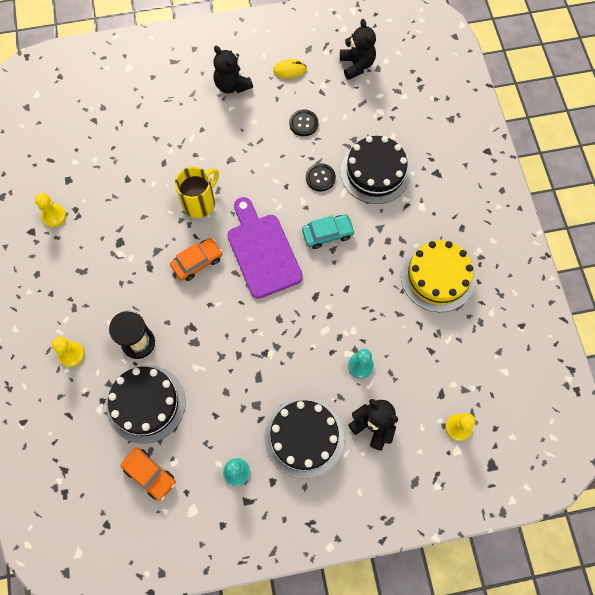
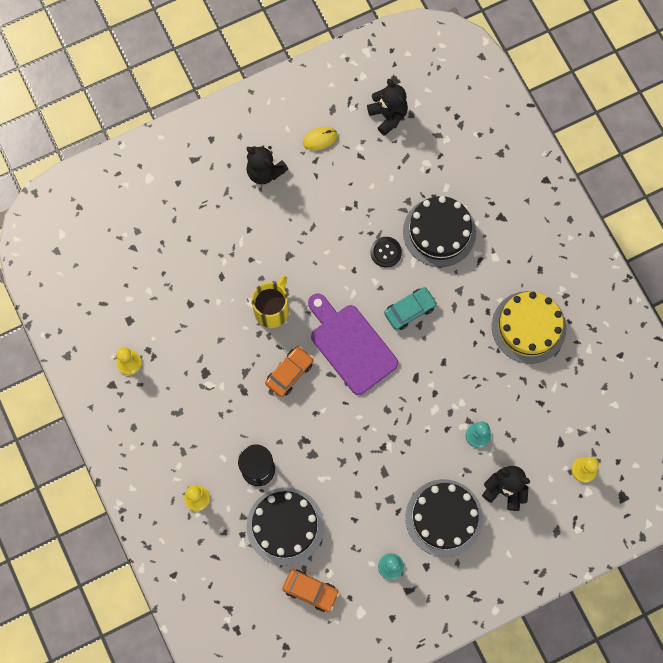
camera: 15 degrees left, 5 degrees up
(303, 123) = (352, 196): black button -> none

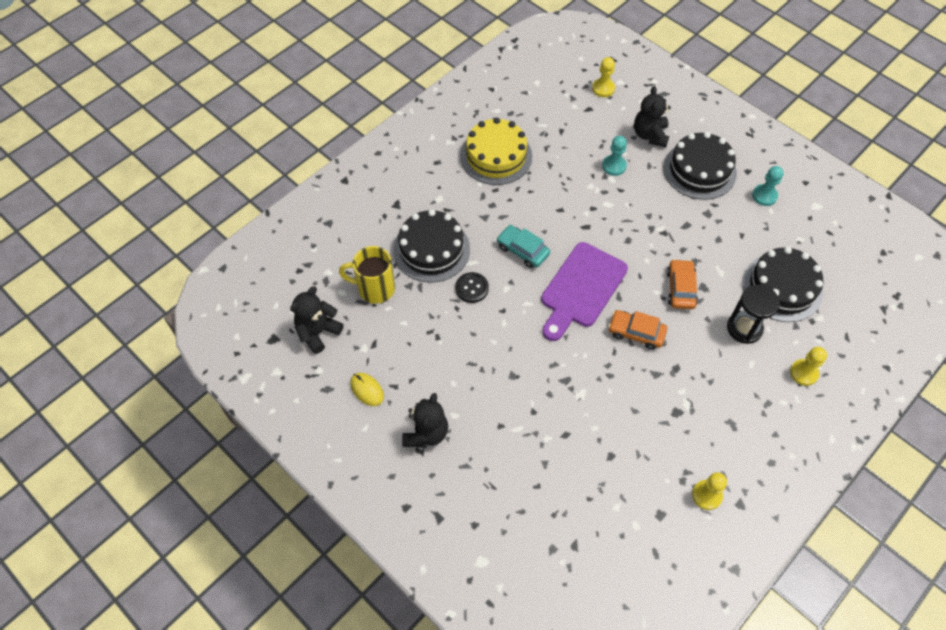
camera: 110 degrees left, 15 degrees down
(272, 310) = (579, 371): yellow mug -> yellow mug (375, 288)
(310, 591) = (824, 248): orange car -> orange car (680, 288)

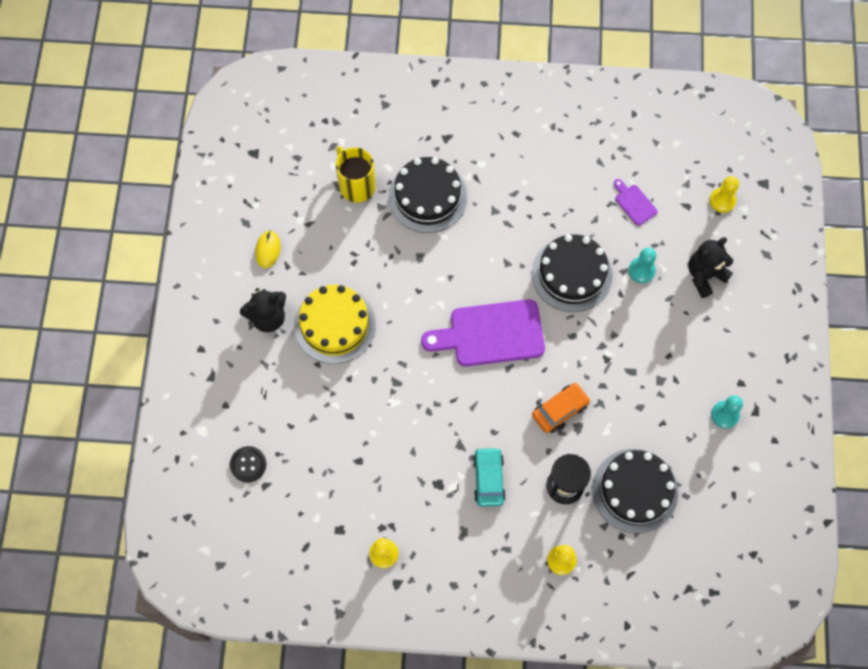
camera: 50 degrees right, 10 degrees up
(318, 332) = (285, 178): black teddy bear -> none
(472, 288) = (418, 253): black button -> black button (248, 464)
(496, 156) = (564, 172): yellow cake -> yellow cake (335, 324)
(522, 250) = (488, 263): turquoise car -> turquoise car (488, 479)
(559, 135) = (634, 203): none -> purple cutting board
(636, 333) = (485, 404): orange car -> none
(699, 170) = (703, 342): black cake -> black cake (572, 274)

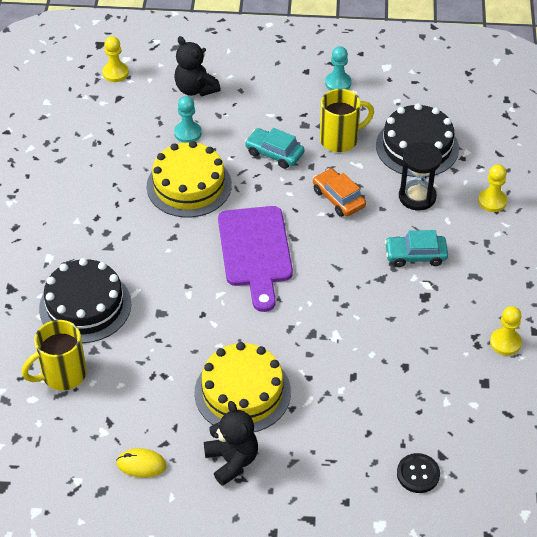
camera: 90 degrees left, 20 degrees down
(572, 274) = (189, 185): black cake -> yellow cake
(618, 351) = (274, 153): none -> turquoise car
(634, 203) = (111, 135): purple cutting board -> none
(641, 414) = (340, 139): none -> yellow mug

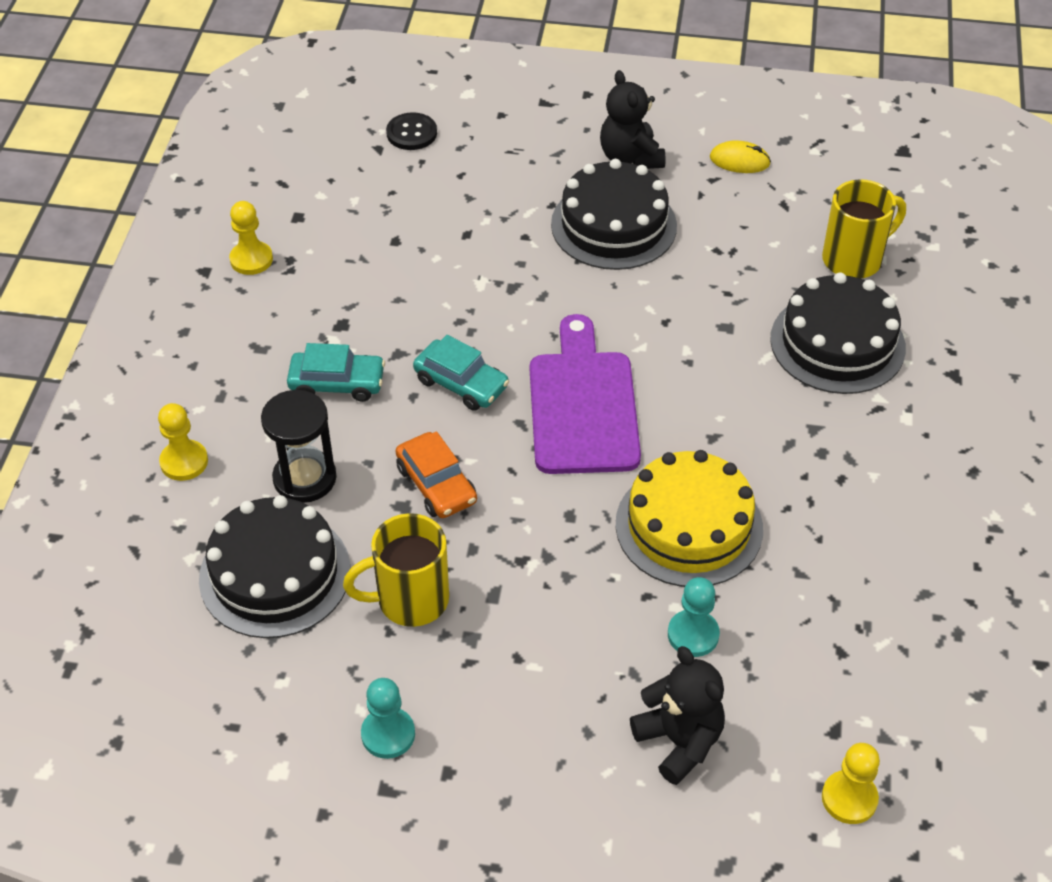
camera: 175 degrees left, 0 degrees up
(242, 392) = (613, 225): yellow cake -> black cake
(274, 153) = (535, 579): turquoise car -> turquoise car (461, 383)

